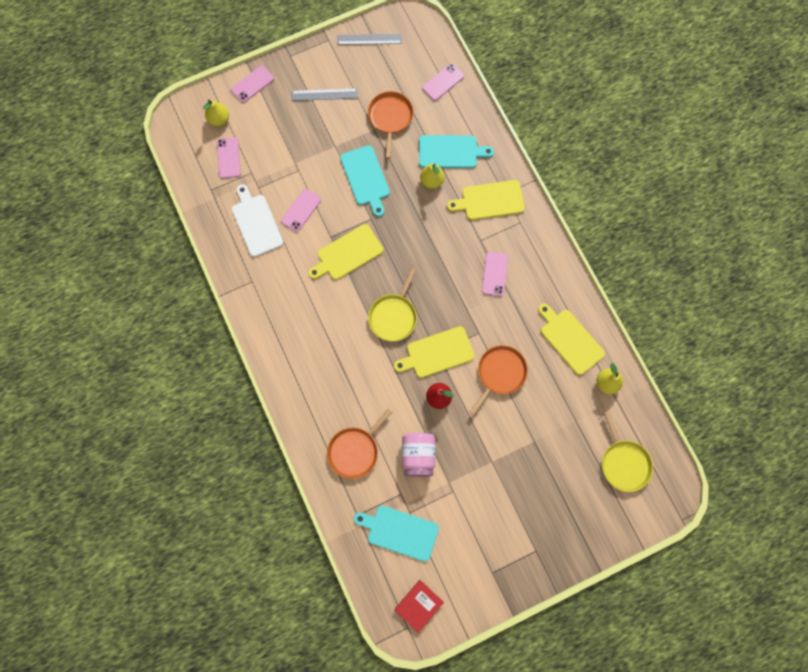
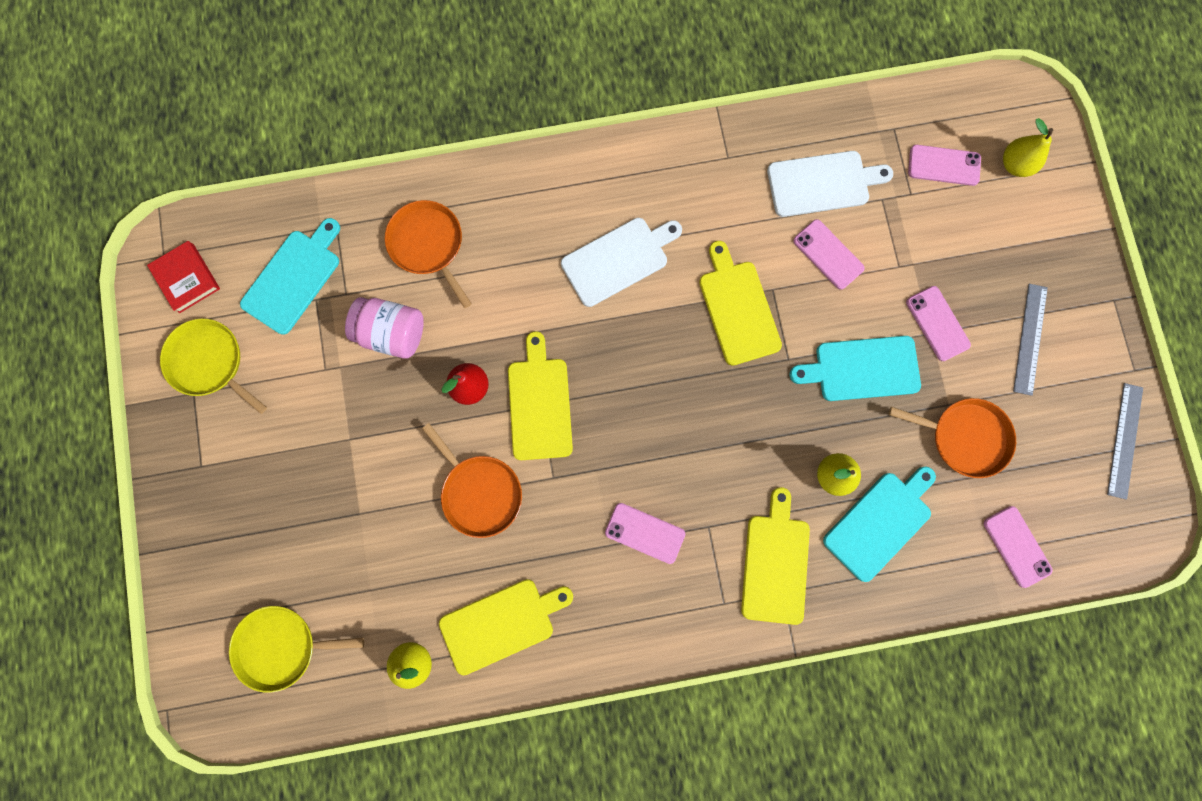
camera: 105 degrees right, 5 degrees up
(252, 84) = (1070, 229): pink phone -> pink phone (937, 323)
(335, 330) = (618, 259): none -> white cutting board
(393, 316) = (617, 353): yellow pan -> yellow pan (209, 362)
(450, 152) = (880, 522): turquoise cutting board -> turquoise cutting board turned 150 degrees counterclockwise

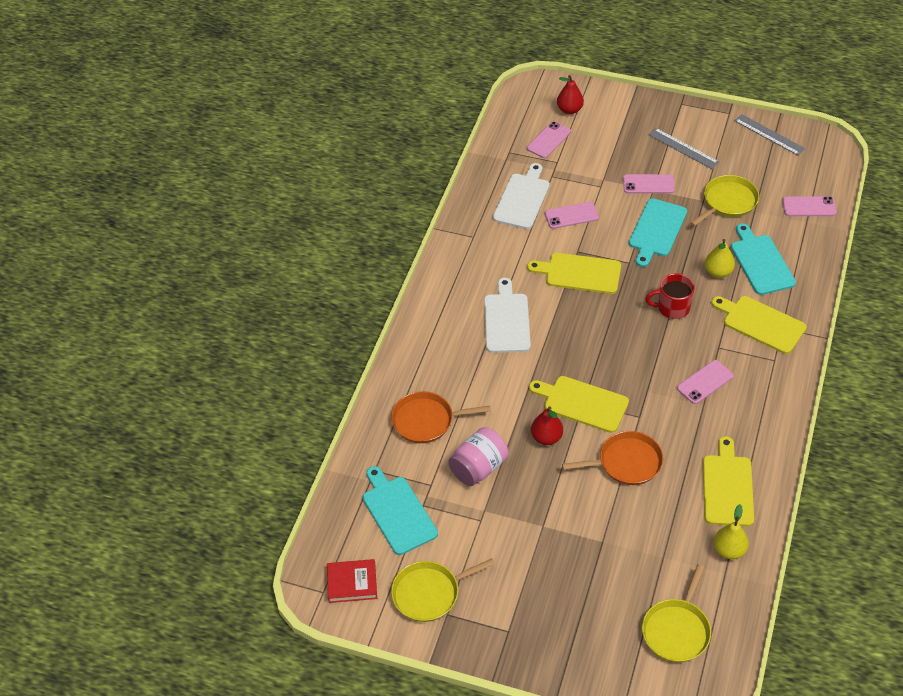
camera: 60 degrees left, 30 degrees down
(742, 444) = (672, 308): none -> red mug
(964, 437) = (728, 202): orange pan -> yellow pan
(1015, 165) = (569, 110): yellow pear -> red pear

